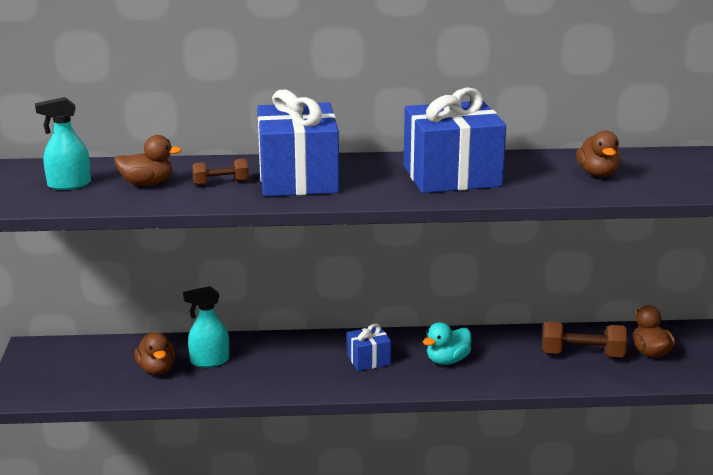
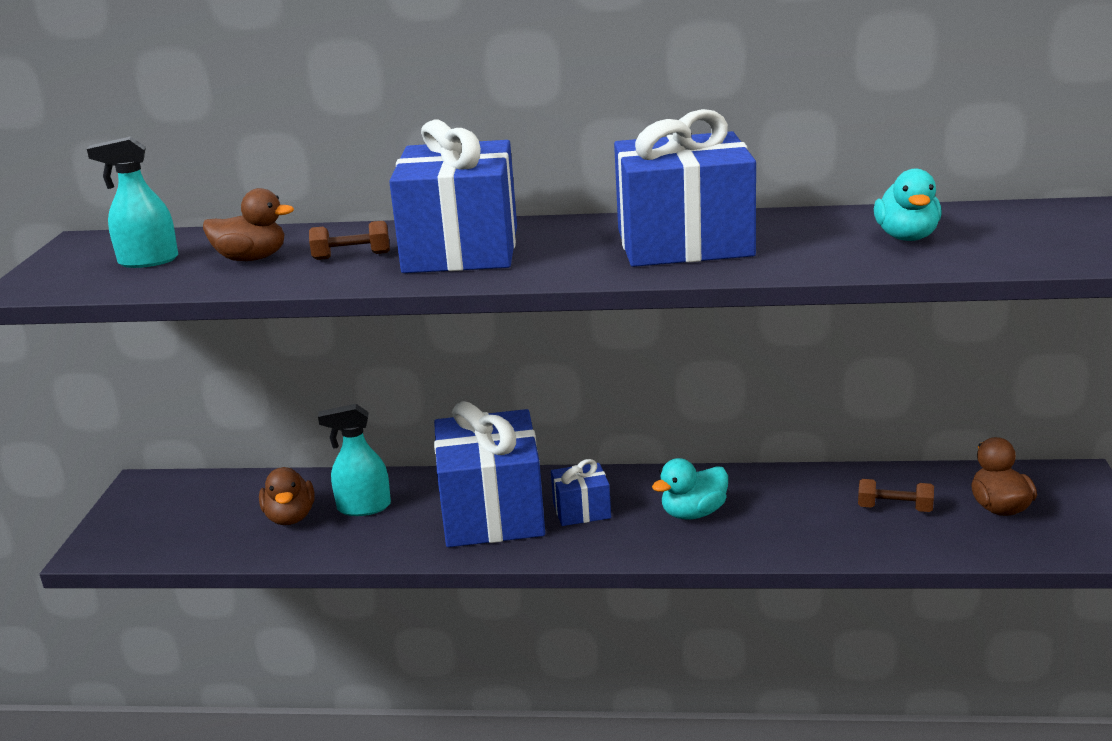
camera: 10 degrees right, 0 degrees up
(305, 363) = (492, 513): none -> blue gift
(582, 354) = (894, 508): brown dumbbell -> brown dumbbell, size x0.61
(597, 174) = (907, 237): brown duck -> turquoise duck

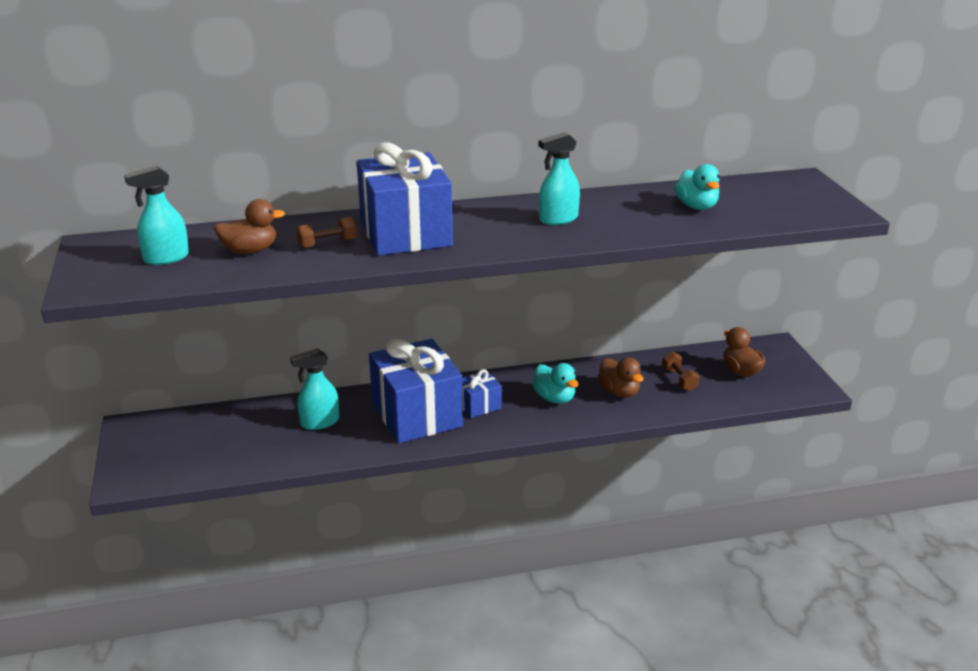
camera: 20 degrees left, 5 degrees up
(290, 518) = (267, 437): brown duck -> brown duck (619, 392)
(684, 243) = (558, 219): blue gift -> turquoise spray bottle
(693, 513) = (554, 398): turquoise duck -> turquoise duck turned 75 degrees counterclockwise
(894, 508) = (679, 379): brown dumbbell -> brown dumbbell turned 75 degrees clockwise

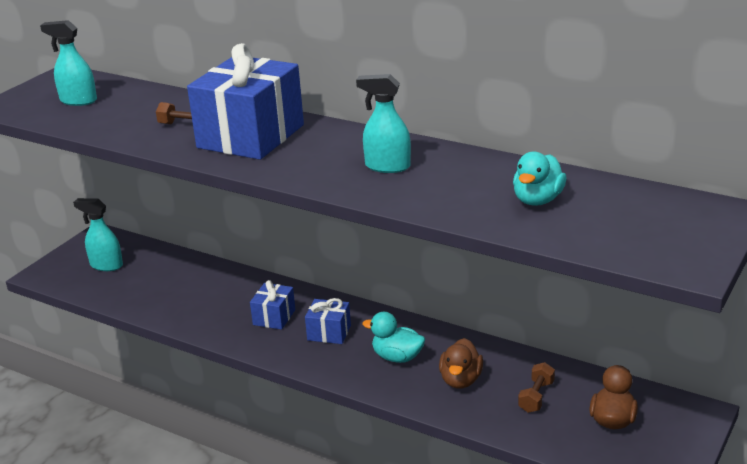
camera: 45 degrees right, 0 degrees up
(250, 251) = (131, 113): brown duck -> none
(319, 422) = (204, 290): turquoise spray bottle -> turquoise spray bottle (106, 265)
(416, 415) = (274, 317): blue gift -> blue gift, size x0.46
(554, 398) = (397, 357): turquoise duck -> turquoise duck turned 105 degrees clockwise

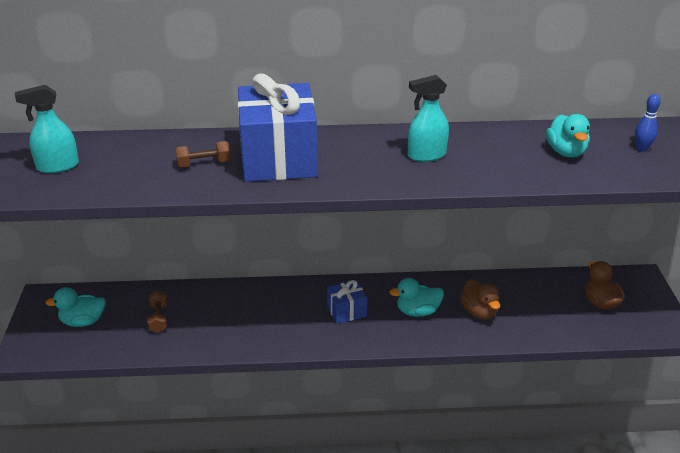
camera: 35 degrees left, 5 degrees up
(106, 265) = (83, 321): turquoise spray bottle -> turquoise duck
(274, 317) = (289, 314): blue gift -> none
(536, 396) = (539, 304): brown dumbbell -> brown dumbbell (159, 318)
(633, 219) = (641, 149): none -> blue bowling pin

